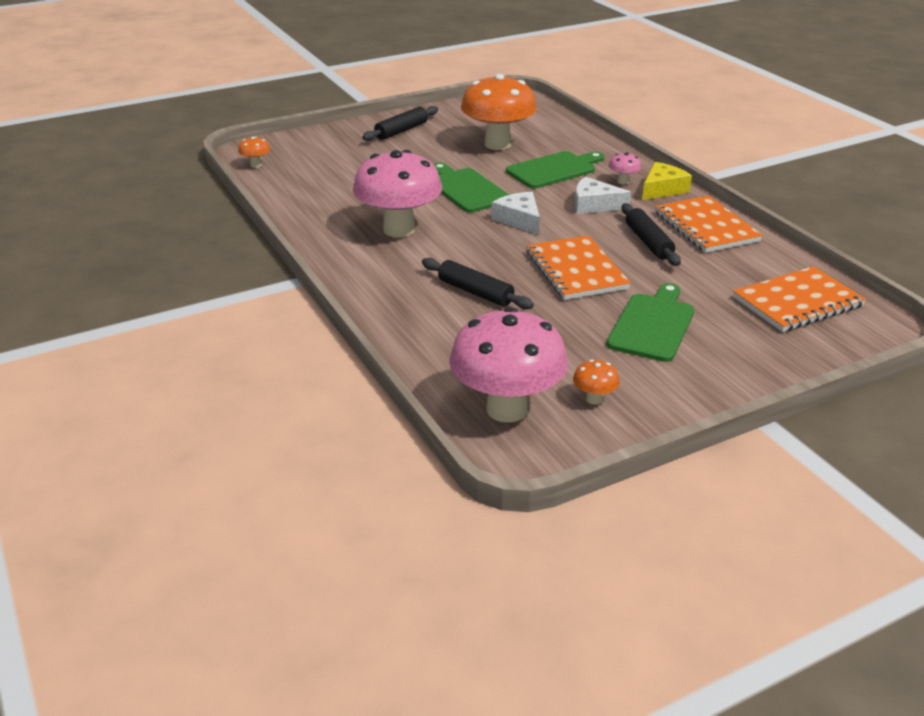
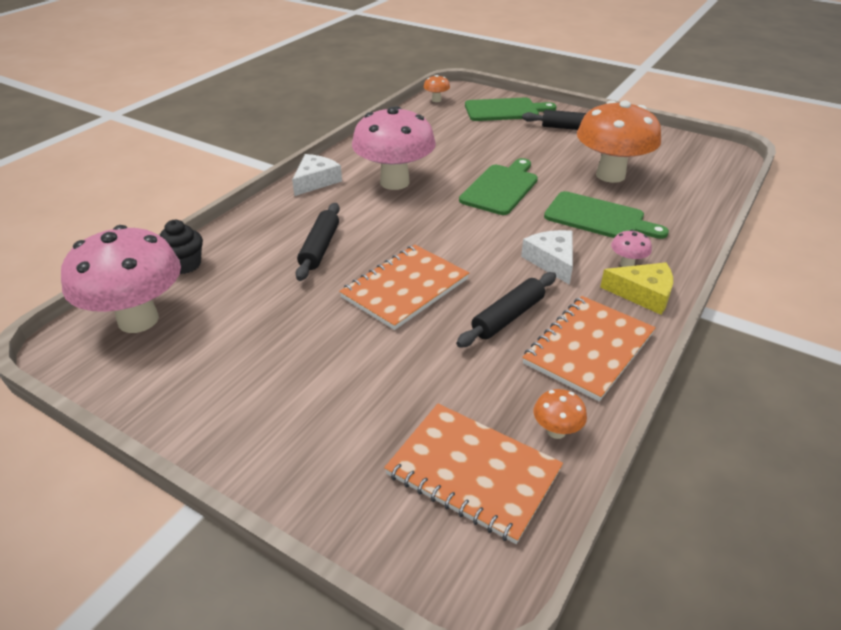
camera: 60 degrees right, 5 degrees up
(432, 368) = (185, 265): none -> black cupcake
(519, 220) = (473, 230): white cheese -> white cheese (315, 181)
(594, 399) = (175, 365): orange mushroom -> orange mushroom (556, 431)
(652, 325) = (335, 366): green cutting board -> green cutting board (505, 110)

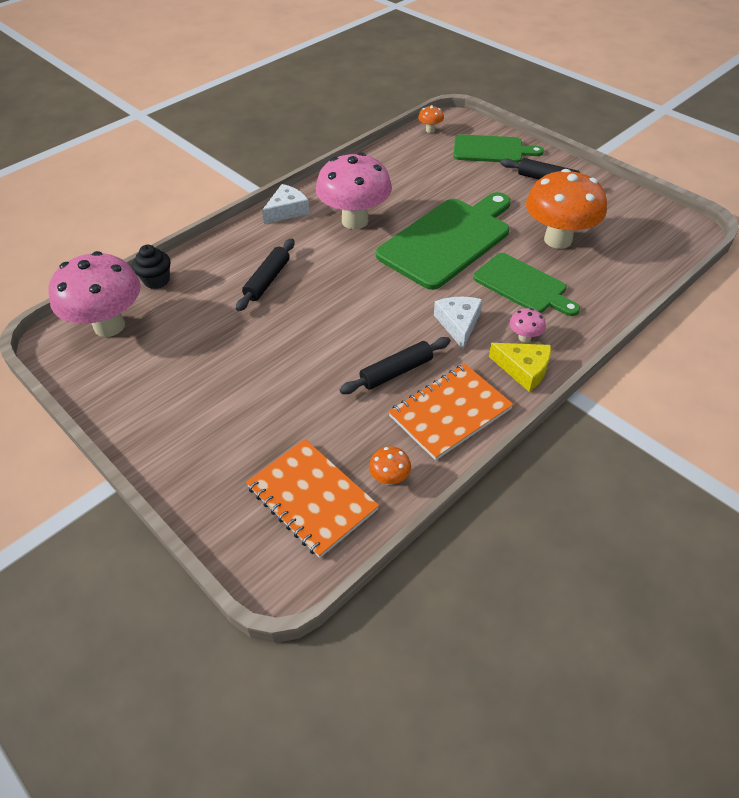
camera: 15 degrees right, 10 degrees up
(405, 288) = (322, 330): orange notebook -> none
(501, 188) = (447, 240): green cutting board -> green cutting board, size x1.62

